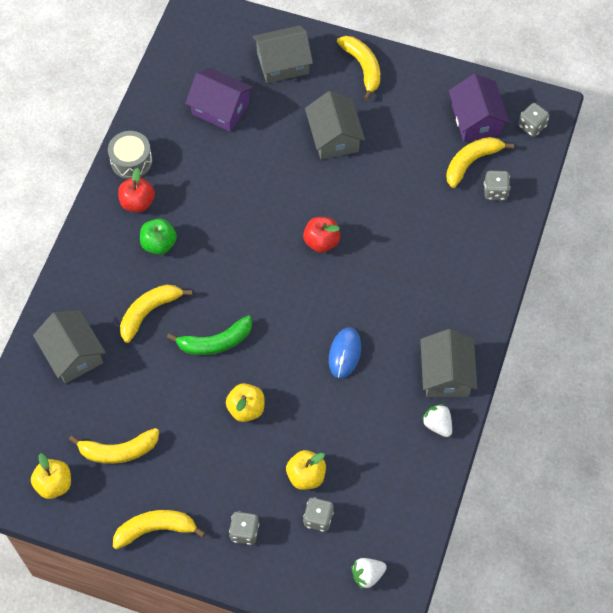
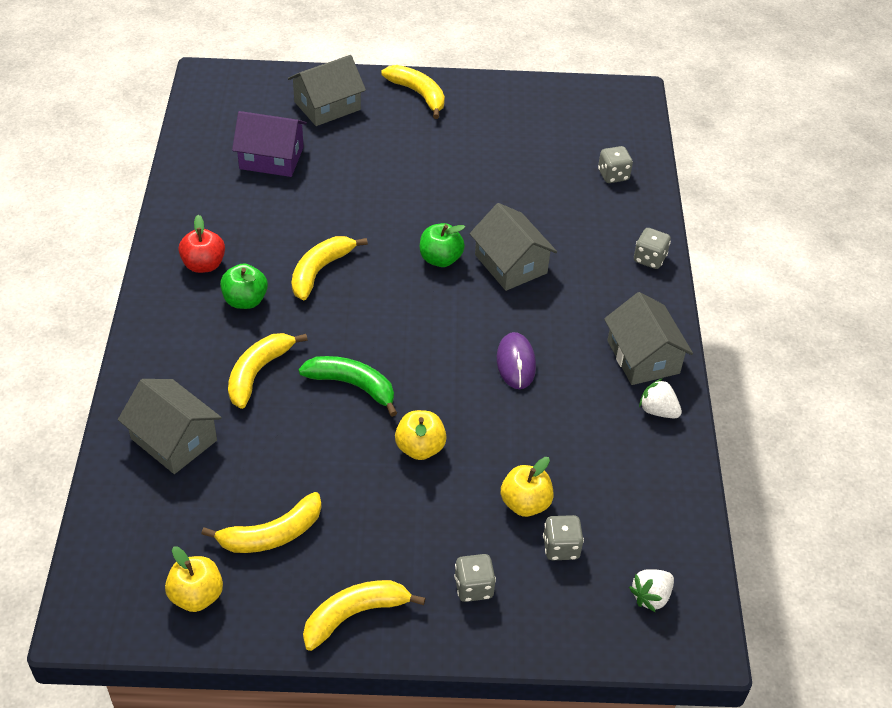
camera: 20 degrees left, 15 degrees down
(131, 161) = (182, 226): grey drum -> none
(215, 342) = (353, 386): green banana -> green banana turned 120 degrees counterclockwise
(321, 242) = (440, 259): red apple -> green apple
(334, 137) = (413, 160): grey house -> grey house (511, 264)
(344, 354) = (516, 363): blue mouse -> purple mouse
(472, 162) = (575, 154): yellow banana -> yellow banana (320, 271)
(476, 119) = (561, 117): purple house -> none
(532, 126) = (623, 112): grey dice -> grey dice (649, 259)

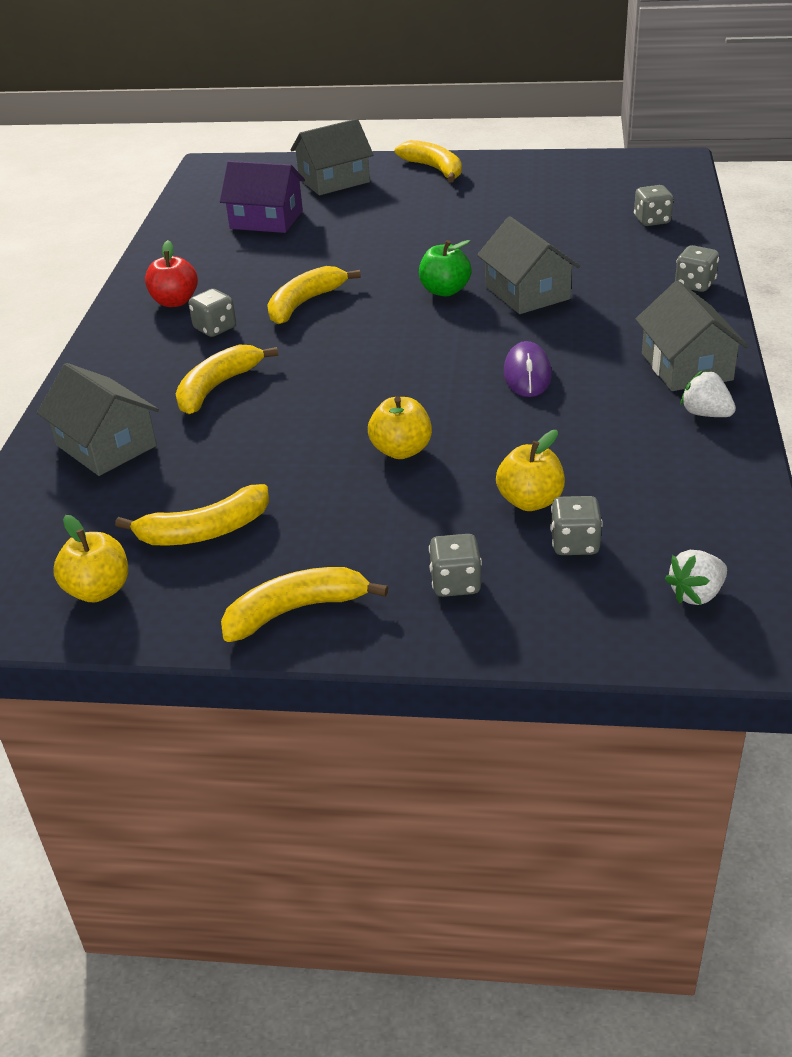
camera: 10 degrees right, 10 degrees down
(245, 300) = (215, 328): green apple -> grey dice
(353, 386) = (327, 397): green banana -> none

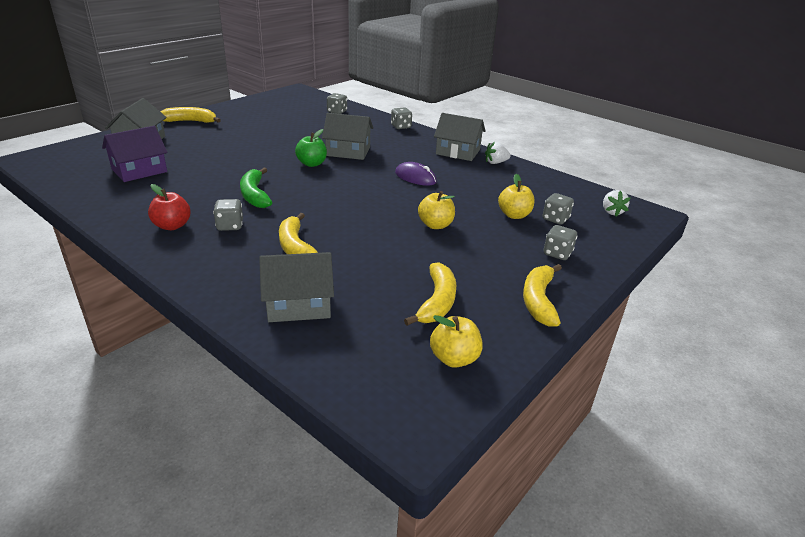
camera: 60 degrees left, 5 degrees down
(305, 303) = (255, 195): yellow banana -> green banana

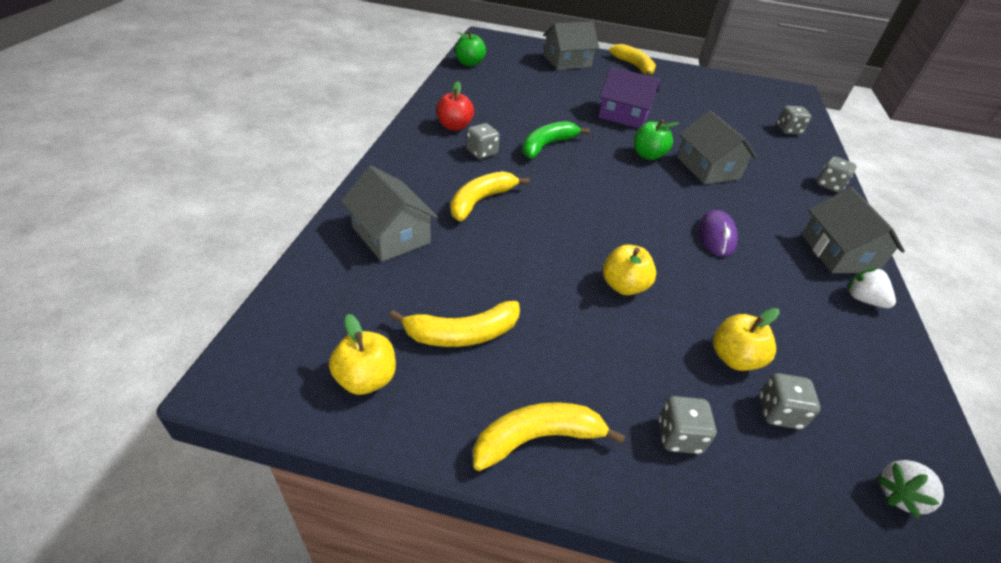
camera: 60 degrees right, 10 degrees up
(69, 183) = (469, 63): none -> green apple
(139, 170) = (521, 79): purple house -> purple house (624, 115)

